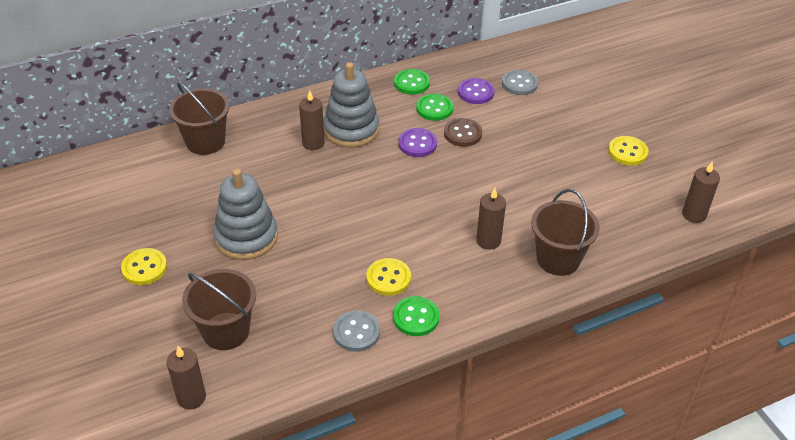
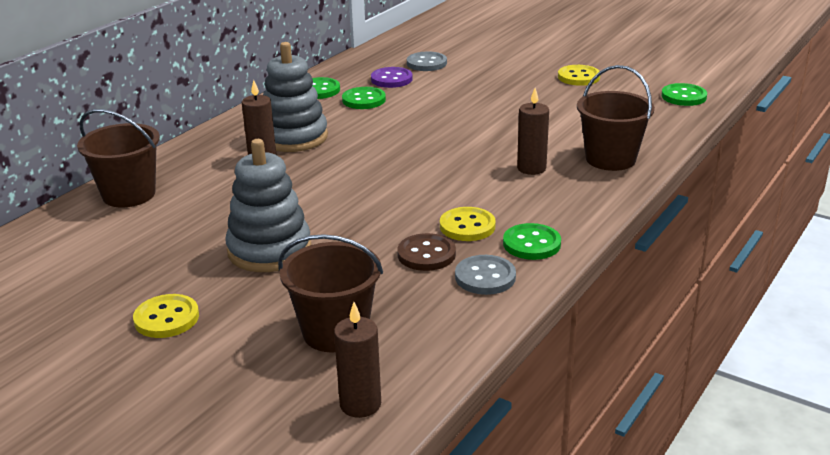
camera: 30 degrees left, 15 degrees down
(417, 144) = (377, 127): purple button -> none
(462, 134) = (413, 108): brown button -> brown button (426, 254)
(694, 214) = (683, 96): brown candle -> green button

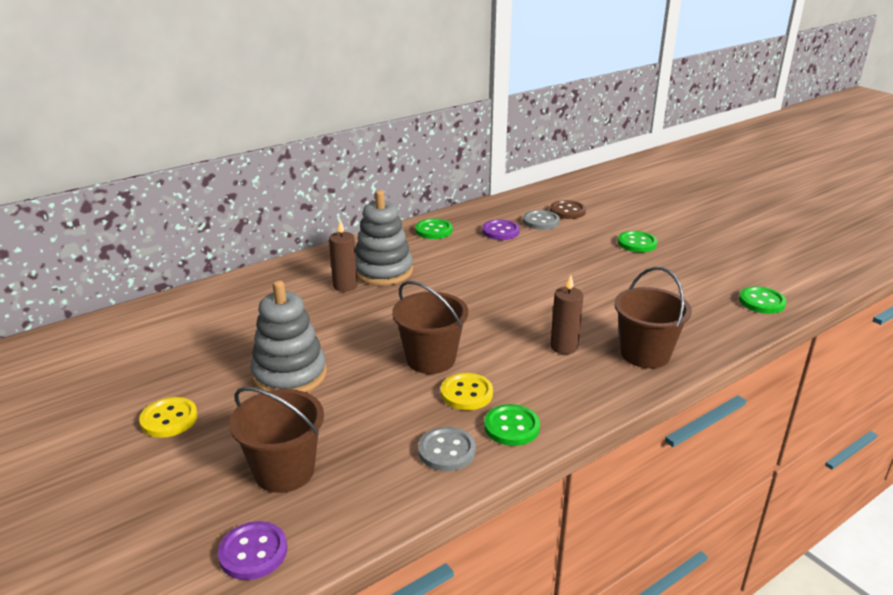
camera: 20 degrees right, 0 degrees up
(129, 194) = (224, 296): brown bucket -> brown bucket (430, 359)
(360, 404) = (253, 552): brown candle -> purple button
(364, 100) = (464, 247): green button -> green button (637, 243)
(426, 254) = (412, 413): brown button -> brown button (567, 211)
(578, 77) = (670, 261): yellow button -> none

